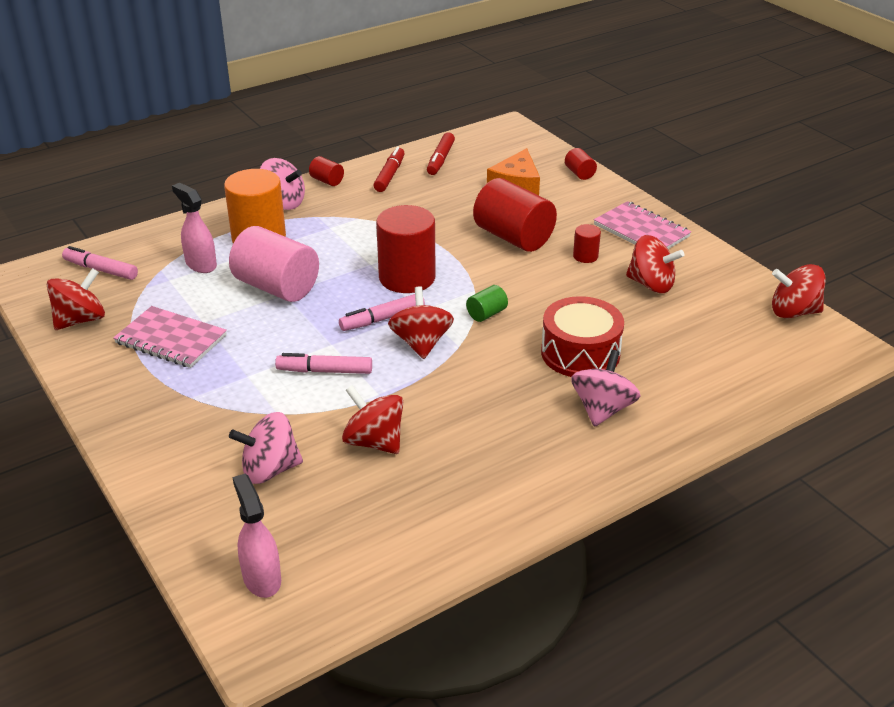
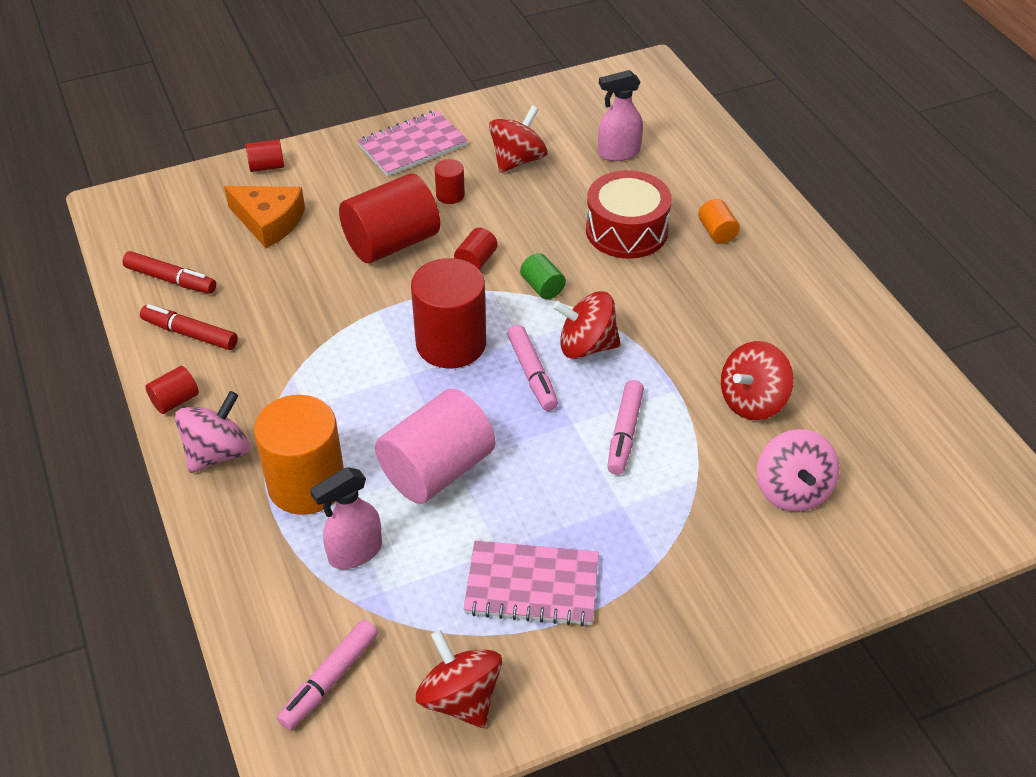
camera: 80 degrees left, 10 degrees up
(171, 339) = (532, 586): pink notebook -> pink notebook turned 60 degrees clockwise
(261, 578) = (950, 503): pink spray bottle -> pink spray bottle (618, 153)
(506, 278) = (476, 261): none -> red cylinder
(602, 409) = (717, 232): pink spinning top -> orange cylinder
(793, 312) = (587, 85): red spinning top -> none

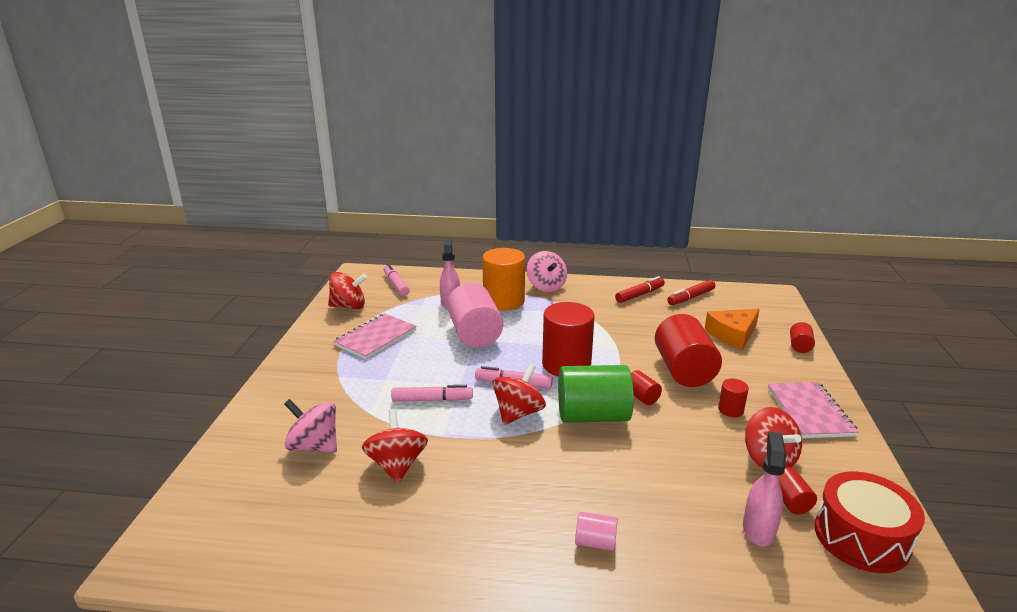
camera: 120 degrees right, 20 degrees down
(175, 400) = (591, 283): red cylinder -> red cylinder (790, 501)
(542, 287) = (593, 416): green cylinder -> green cylinder, size x2.19
(625, 433) = (432, 400): pink marker -> pink marker turned 135 degrees clockwise
(626, 230) = (633, 484): red drum -> red drum (861, 537)
(717, 232) = (595, 542): orange cylinder -> pink cylinder

